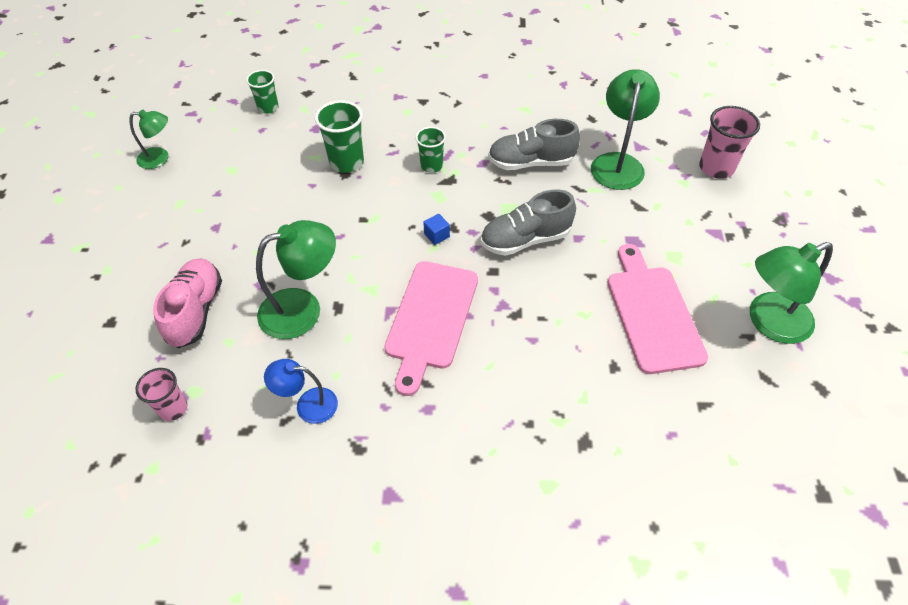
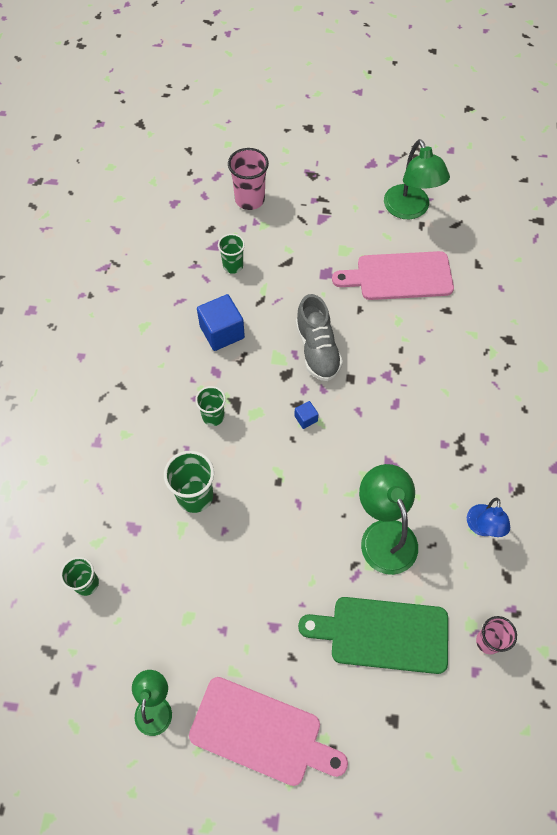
camera: 85 degrees left, 10 degrees up
(196, 311) = (383, 634): pink shoe -> green cutting board
(430, 319) = (399, 430): pink cutting board -> pink cutting board (261, 733)
(531, 162) = (222, 332): grey shoe -> blue cube
(618, 163) = (233, 266): green lamp -> green cup

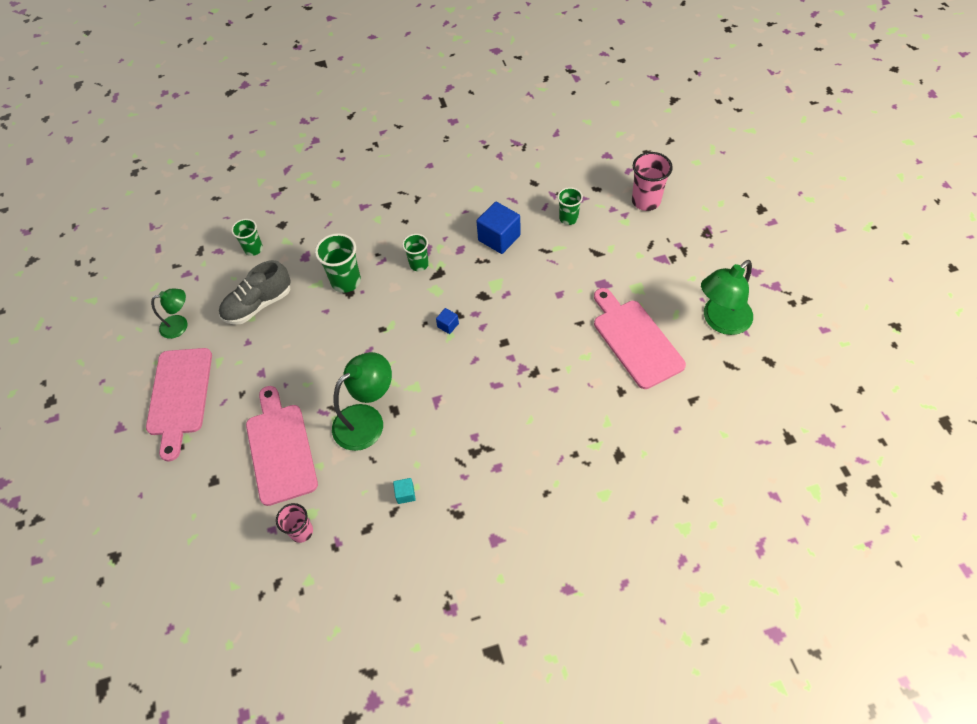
camera: 70 degrees right, 5 degrees down
(317, 349) = (519, 308): grey shoe -> grey shoe (258, 305)
(383, 634) = (280, 449): green cutting board -> pink cutting board
(482, 527) = (405, 494): blue lamp -> turquoise cube

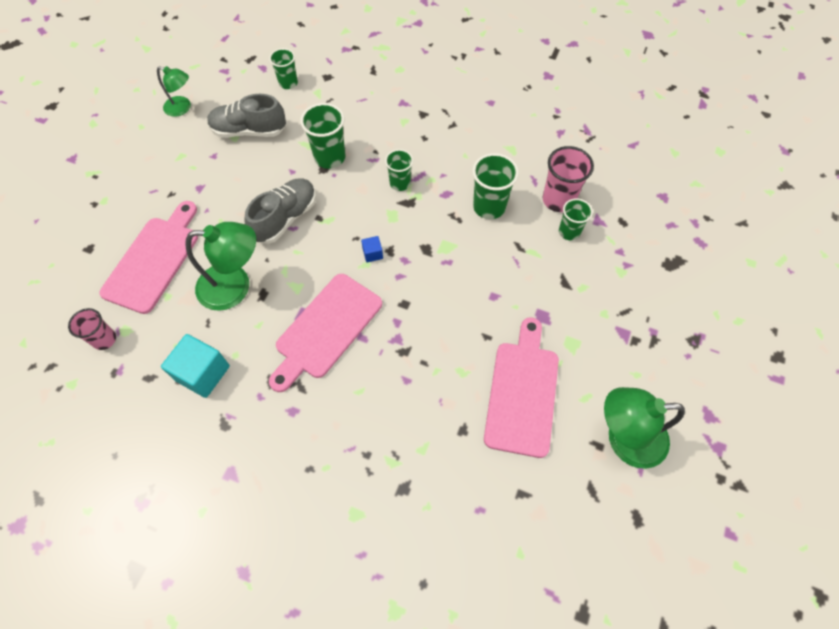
camera: 35 degrees right, 5 degrees up
(179, 396) = (130, 164): pink cutting board -> pink cutting board (326, 329)
(356, 347) = (285, 218): none -> grey shoe
(405, 494) = (203, 373): turquoise cube -> turquoise cube, size x2.09
(499, 238) = (489, 207): blue cube -> green cup
(646, 201) = (660, 266): pink cup -> pink cup (558, 200)

